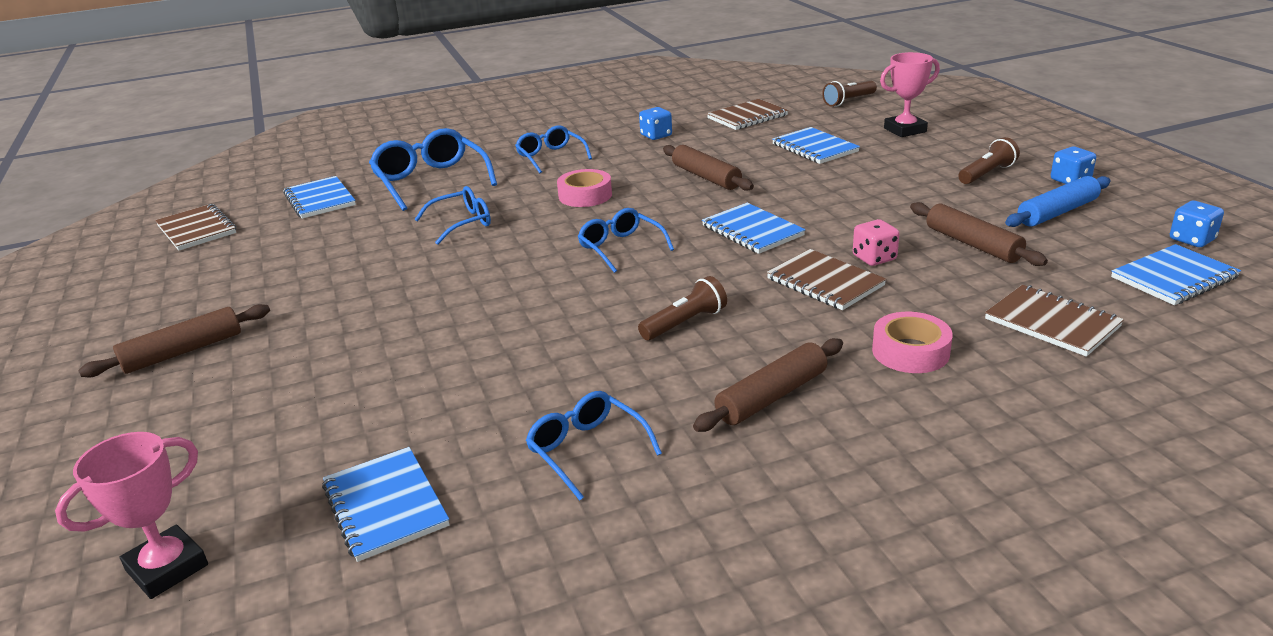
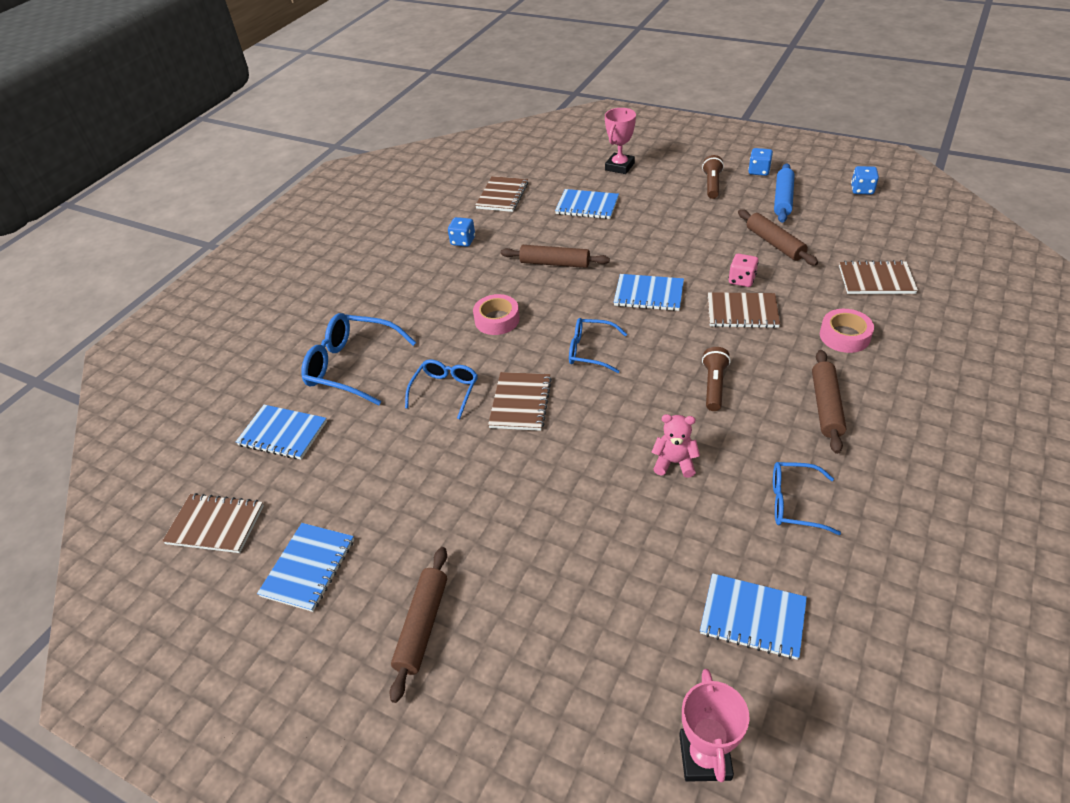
camera: 40 degrees left, 15 degrees up
(499, 256) = (520, 403): none -> brown notebook
(540, 358) = (674, 463): none -> pink teddy bear
(550, 157) = (413, 297): blue glasses -> none
(848, 101) = (549, 154): brown flashlight -> none
(972, 244) = (774, 244): brown rolling pin -> brown rolling pin turned 45 degrees clockwise
(1174, 278) = (885, 221): blue notebook -> blue notebook (308, 568)

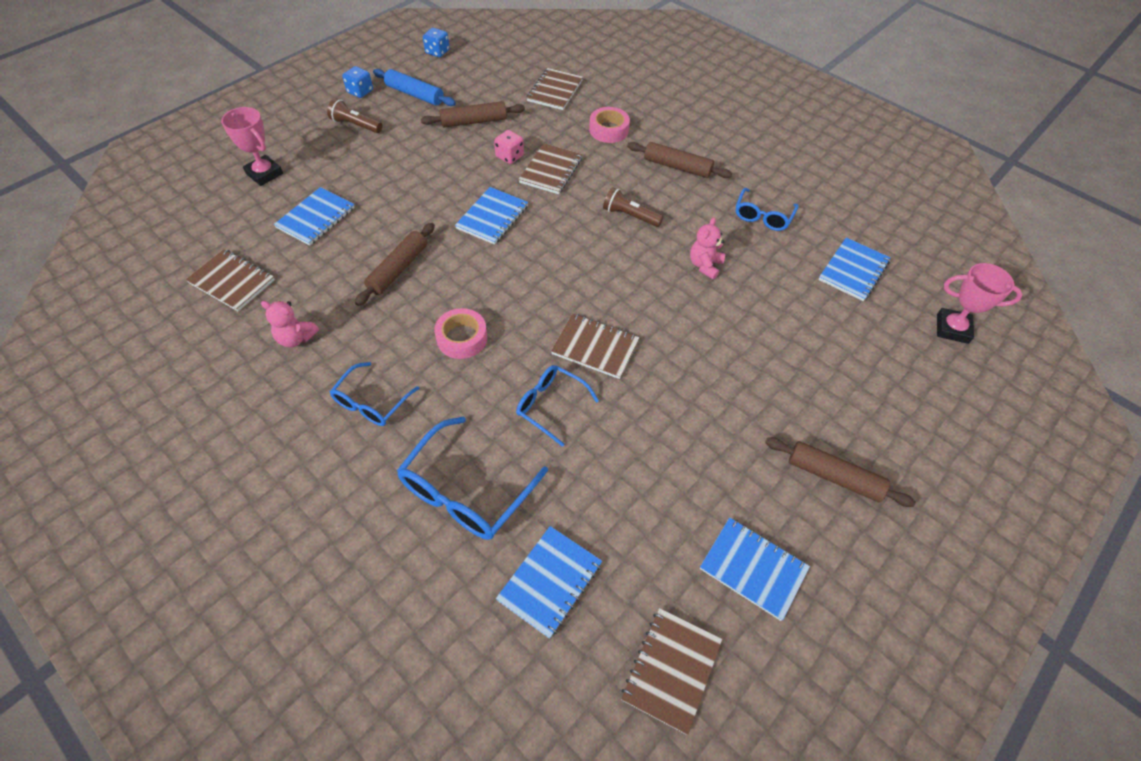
camera: 80 degrees left, 10 degrees up
(463, 241) = (296, 338): blue dice -> pink teddy bear
(590, 351) = (548, 279): blue glasses -> blue glasses (371, 403)

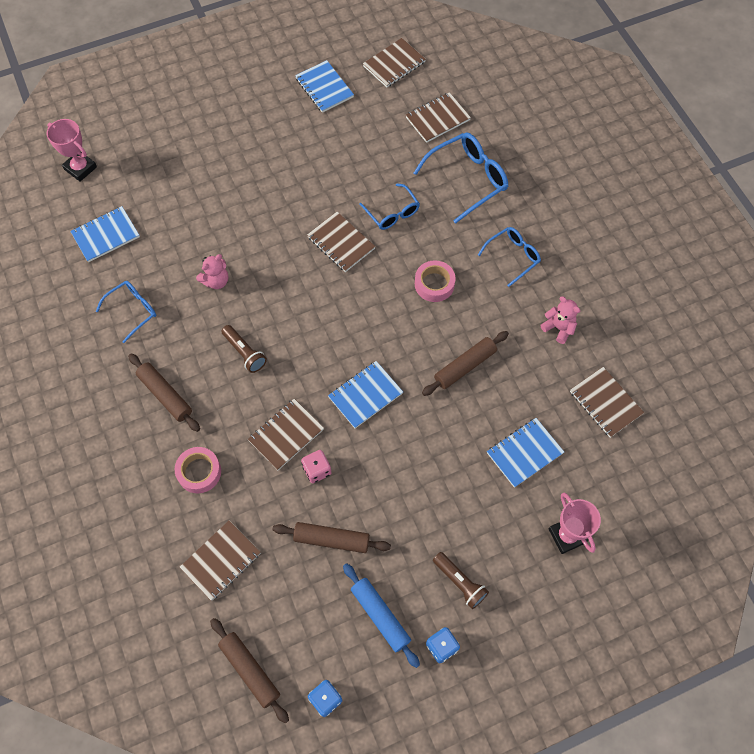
camera: 155 degrees left, 10 degrees up
(550, 582) = (437, 119): blue notebook -> brown notebook
(834, 476) = (243, 113): brown rolling pin -> brown rolling pin (250, 670)

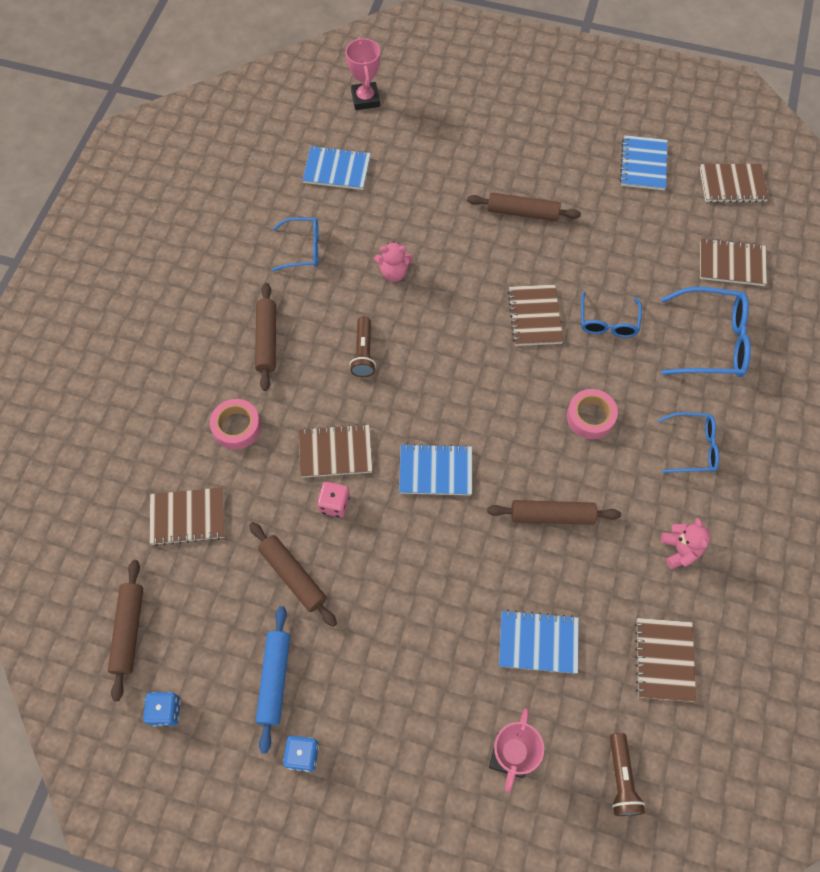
camera: 40 degrees right, 0 degrees up
(270, 176) = (522, 212): none -> brown rolling pin
(460, 582) = (370, 711): brown flashlight -> brown flashlight (621, 779)

